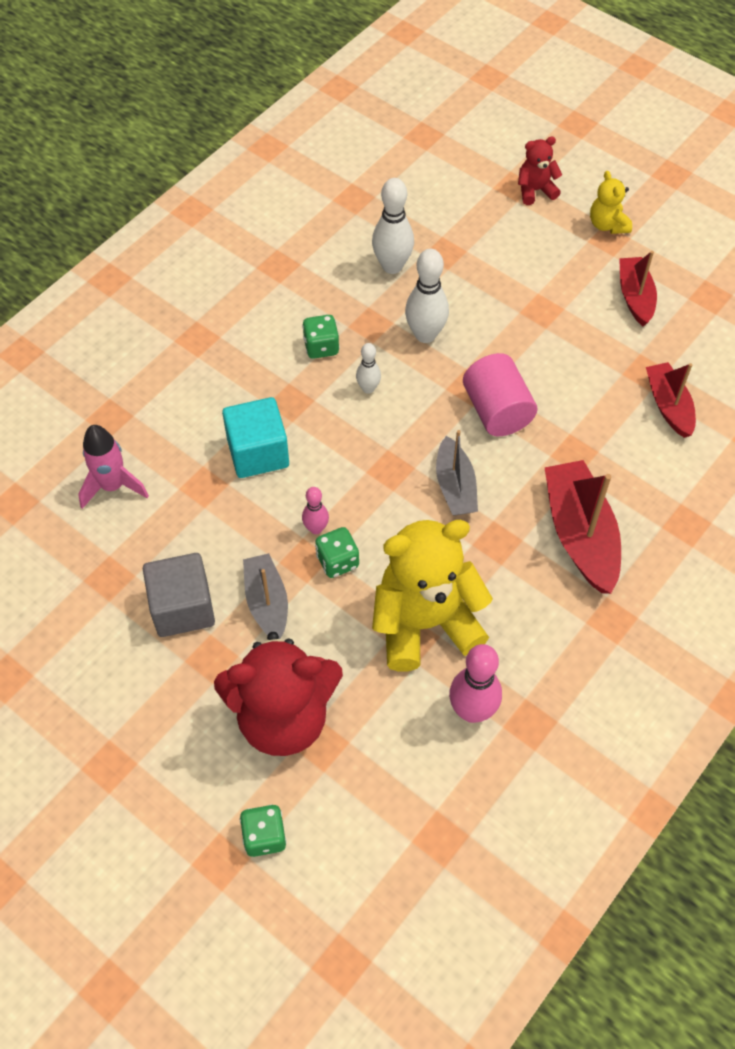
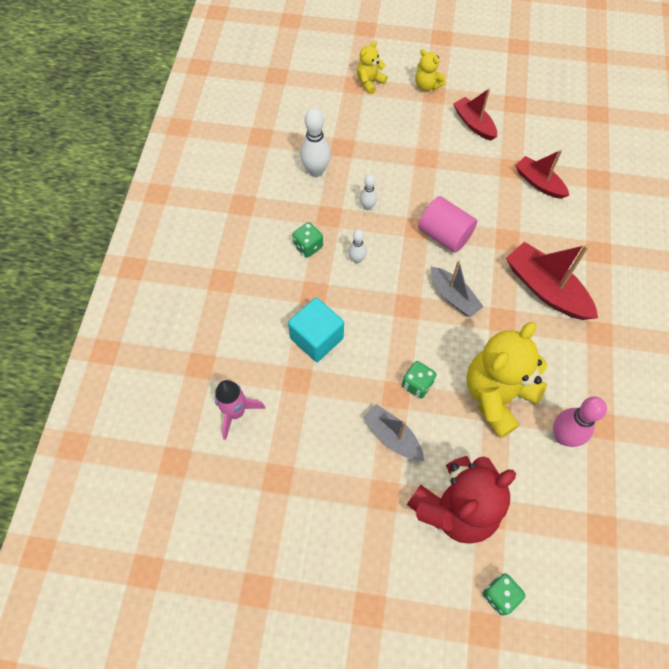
camera: 30 degrees left, 5 degrees up
(183, 608) = (341, 471): grey cube -> none
(316, 528) = (389, 370): pink bowling pin -> none
(425, 334) = (367, 206): white bowling pin -> white bowling pin, size x0.56
(535, 190) = (369, 82): red teddy bear -> yellow teddy bear

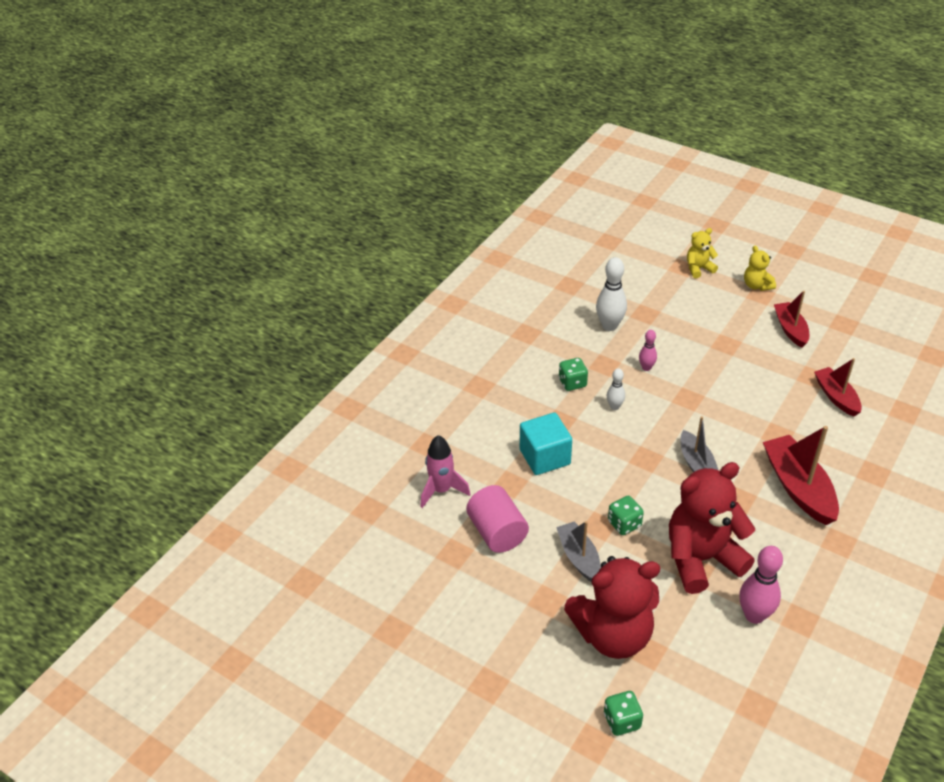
camera: 25 degrees right, 20 degrees down
(367, 206) = (646, 368): white bowling pin -> pink bowling pin
(444, 235) = (713, 412): pink cylinder -> pink cylinder (497, 532)
(497, 395) = (701, 559): yellow teddy bear -> red teddy bear

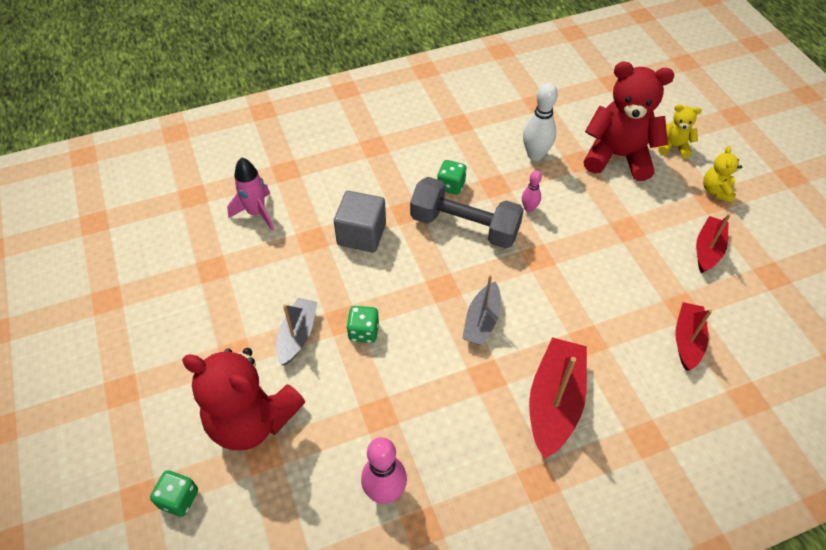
camera: 35 degrees right, 10 degrees up
(497, 532) = (259, 273): pink cylinder -> none
(545, 457) = (361, 234): turquoise cube -> grey cube
(614, 406) = (464, 226): white bowling pin -> grey dumbbell
(701, 559) = (394, 407): red teddy bear -> red teddy bear (618, 156)

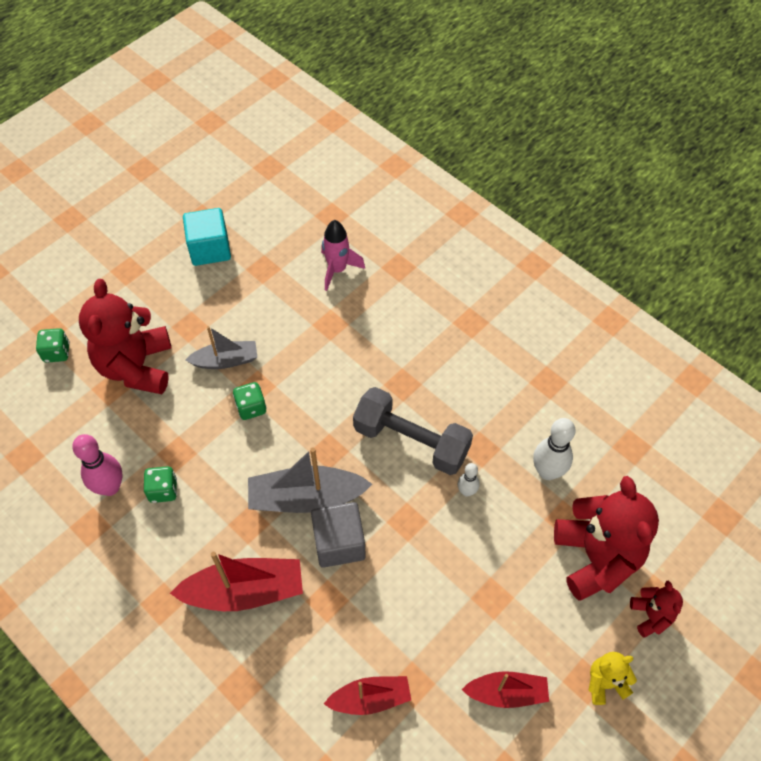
camera: 65 degrees right, 5 degrees up
(153, 305) = (210, 249): none -> turquoise cube
(361, 234) = (356, 360): grey cube -> grey cube (339, 543)
(451, 186) = (457, 409): green dice -> green dice (163, 490)
(464, 226) = (411, 441): grey dumbbell -> grey dumbbell turned 60 degrees counterclockwise
(482, 321) = (306, 498): grey boat -> grey boat, size x1.59
(529, 208) = (467, 491): pink bowling pin -> white bowling pin
(673, 146) = (651, 615): yellow teddy bear -> red teddy bear

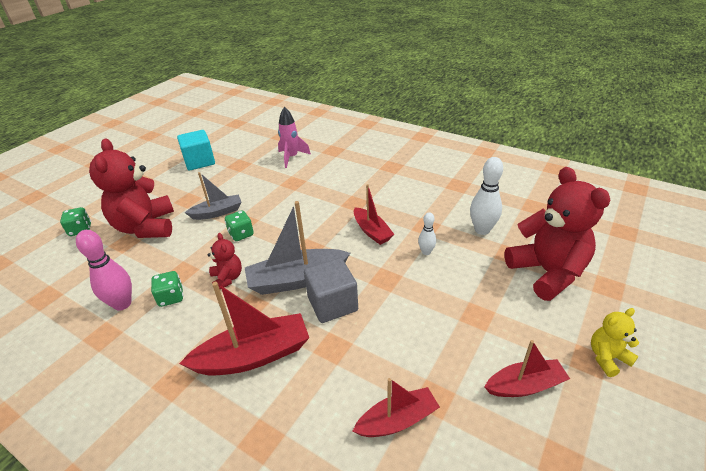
camera: 10 degrees left, 20 degrees down
(411, 441) = (372, 231): grey dumbbell -> red boat
(651, 615) = (613, 301): red teddy bear -> red teddy bear (227, 278)

